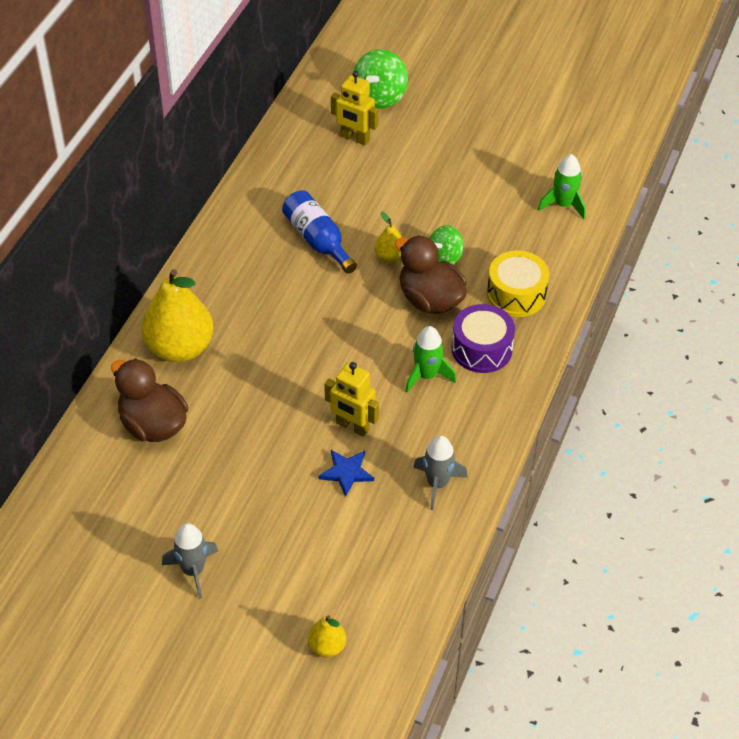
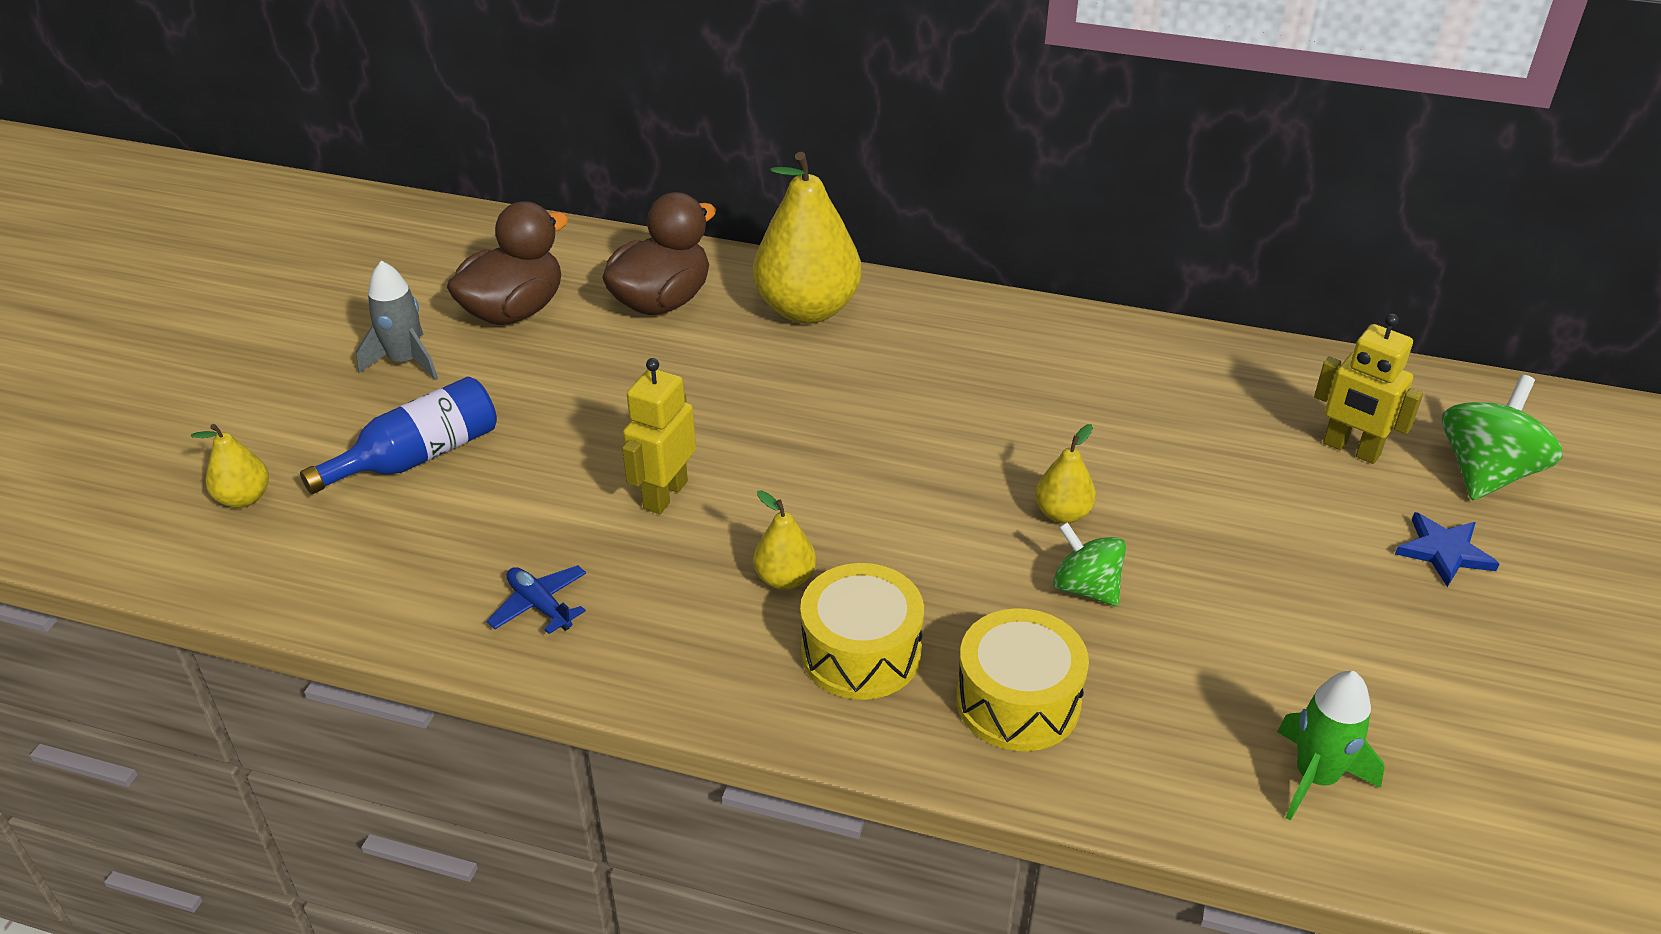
camera: 85 degrees right, 10 degrees down
(317, 240) = (1074, 424): blue bottle -> blue bottle (418, 457)
(346, 472) = (569, 495): blue star -> blue star (1444, 552)
(355, 138) = (1351, 449): yellow robot -> yellow robot turned 75 degrees counterclockwise
(380, 96) = (1486, 473): green spinning top -> green spinning top turned 105 degrees clockwise
(427, 375) = (785, 579): green rocket -> yellow pear
(430, 300) = (971, 573): brown duck -> brown duck (514, 311)
(437, 484) = (540, 605): grey rocket -> blue plane
(481, 349) = (861, 652): purple drum -> yellow drum

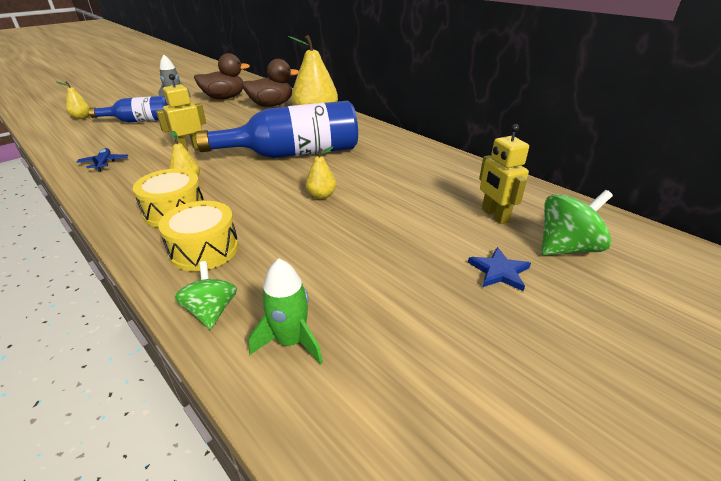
camera: 30 degrees right, 5 degrees down
(893, 431) = (294, 154): none -> blue bottle
(1086, 588) = (293, 222): green spinning top -> green spinning top (211, 311)

